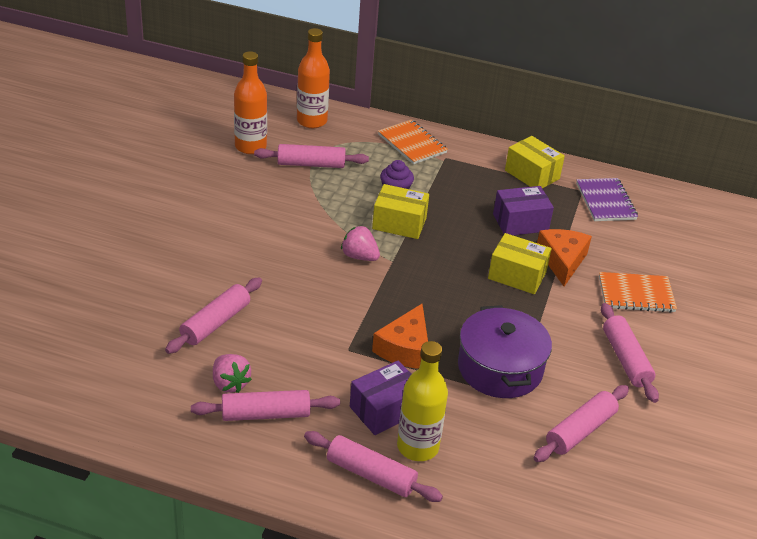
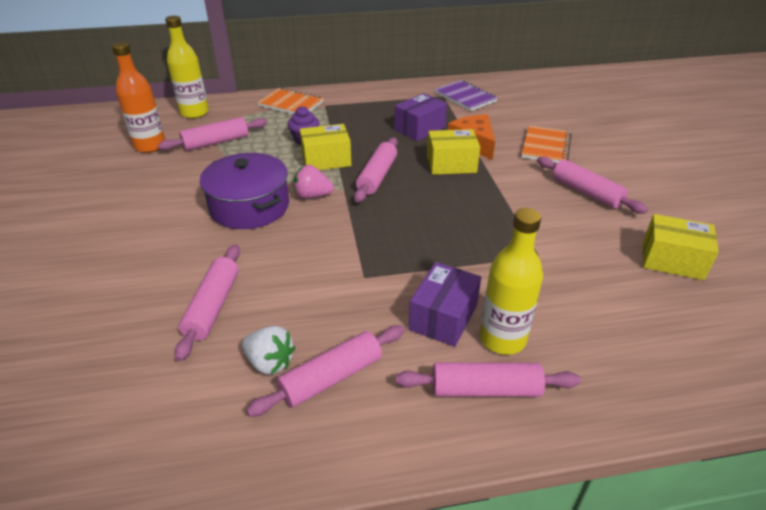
camera: 25 degrees left, 0 degrees up
(230, 383) = (270, 362): pink strawberry -> white strawberry
(312, 121) = (194, 113): orange bottle -> yellow bottle
(405, 348) = (414, 254): orange cheese -> none
(500, 368) = (505, 237): purple pot -> purple pot (250, 206)
(532, 174) = (399, 97): yellow box -> yellow box (672, 260)
(580, 431) = (613, 260): pink rolling pin -> pink rolling pin (377, 176)
(636, 294) = (545, 146): orange notebook -> orange notebook turned 45 degrees counterclockwise

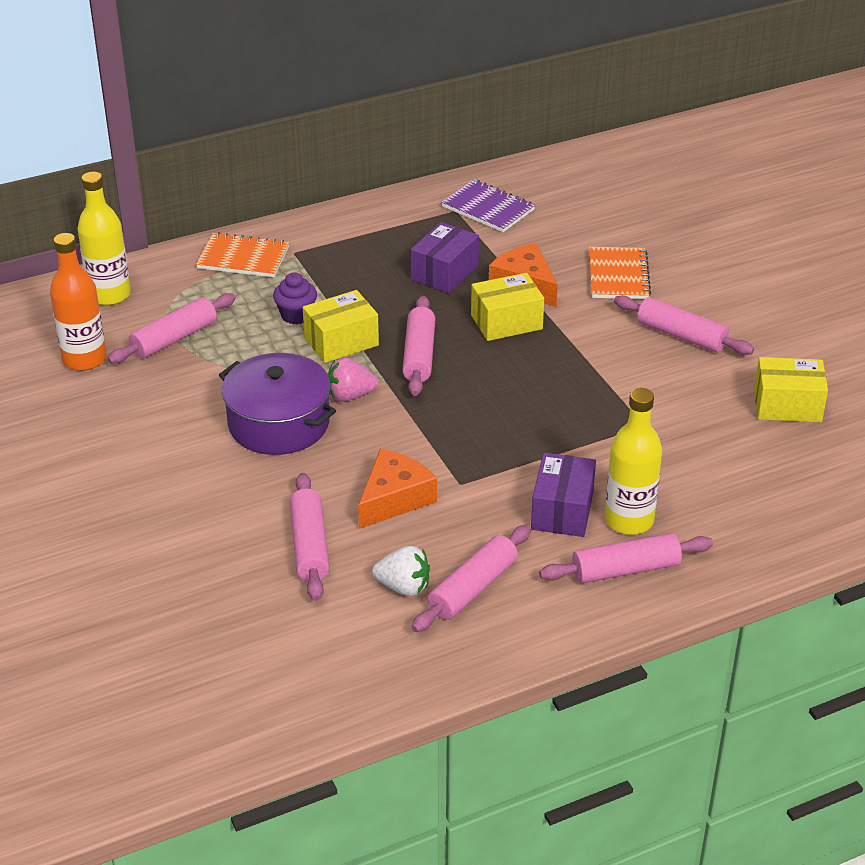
camera: 15 degrees left, 0 degrees up
(304, 279) = (394, 498): none -> orange cheese

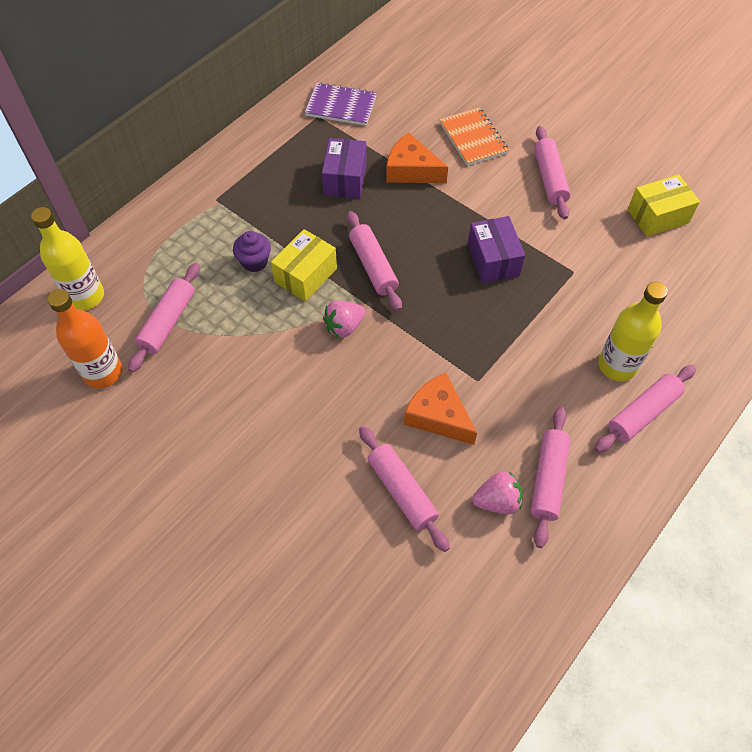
camera: 25 degrees left, 20 degrees up
(243, 258) = (177, 219): orange notebook -> none
(279, 423) = (304, 376): purple pot -> none
(394, 498) = (438, 416): orange cheese -> orange cheese turned 60 degrees counterclockwise
(403, 587) = (497, 501): white strawberry -> pink strawberry
(506, 322) = (419, 210): yellow box -> none
(562, 510) = (566, 376): purple box -> purple box (493, 260)
(681, 335) = (549, 178): pink rolling pin -> pink rolling pin turned 75 degrees clockwise

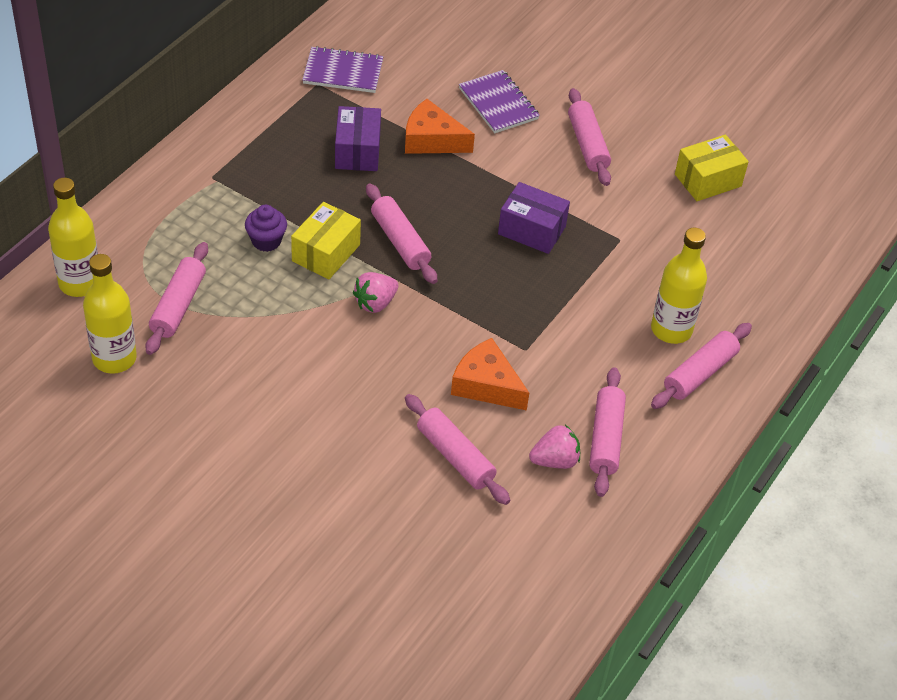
camera: 10 degrees left, 10 degrees down
(103, 372) = (114, 358): orange bottle -> yellow bottle
(473, 138) = (498, 104): orange notebook -> purple notebook
(493, 260) = (531, 230): purple box -> purple box turned 45 degrees counterclockwise

